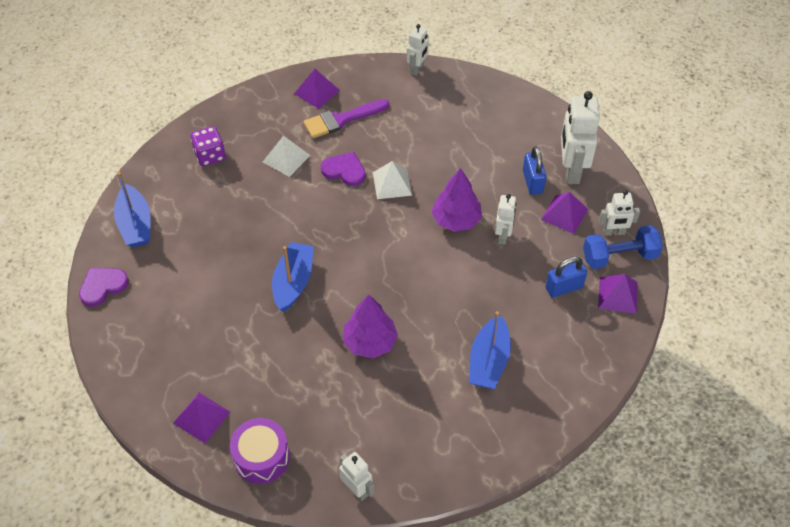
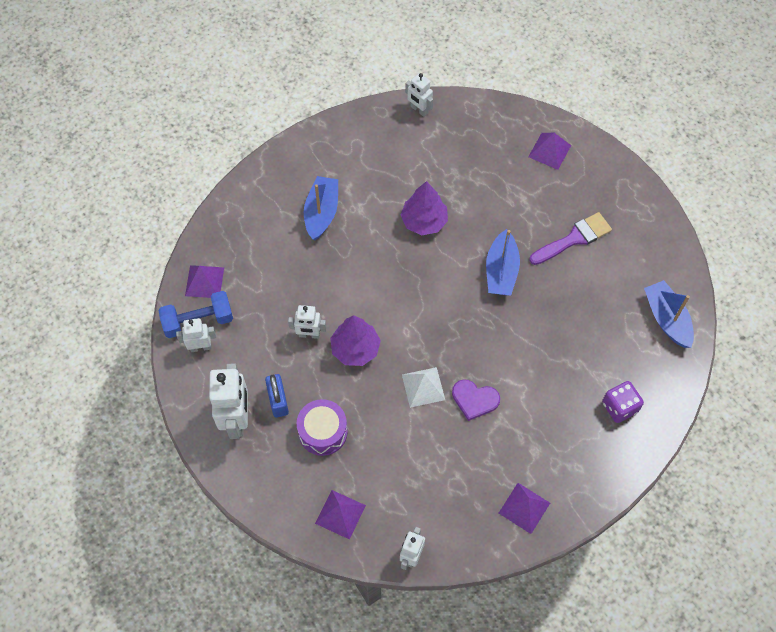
camera: 175 degrees right, 10 degrees up
(102, 286) = (672, 253): purple heart -> none
(261, 457) = (495, 126): purple drum -> purple drum (323, 432)
(286, 158) = (538, 410): white pyramid -> none
(341, 120) = (488, 468): purple brush -> purple brush (574, 238)
(503, 236) = (309, 335): white robot -> white robot turned 90 degrees counterclockwise
(564, 214) = (247, 364): purple pyramid -> purple pyramid (340, 514)
(564, 288) = (253, 285): blue padlock -> none

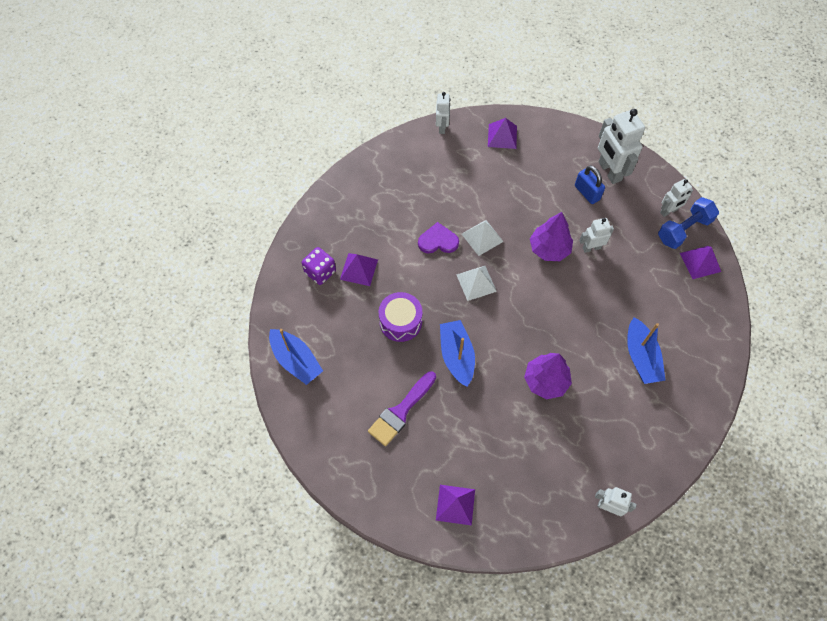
camera: 160 degrees right, 0 degrees up
(323, 432) = (542, 182): purple drum -> purple drum (400, 322)
(451, 338) = (476, 283): none -> white pyramid
(524, 508) = (373, 179): purple pyramid -> purple pyramid (359, 269)

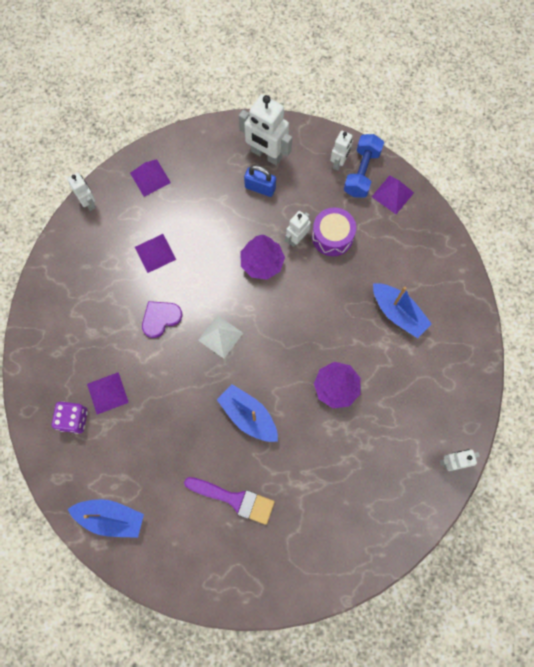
camera: 35 degrees left, 10 degrees up
(400, 322) = (179, 417): purple drum -> purple drum (332, 237)
(401, 411) = (235, 499): purple brush -> purple brush turned 75 degrees counterclockwise
(455, 504) = (333, 547): purple pyramid -> purple pyramid (155, 253)
(482, 237) = (197, 289): white pyramid -> none

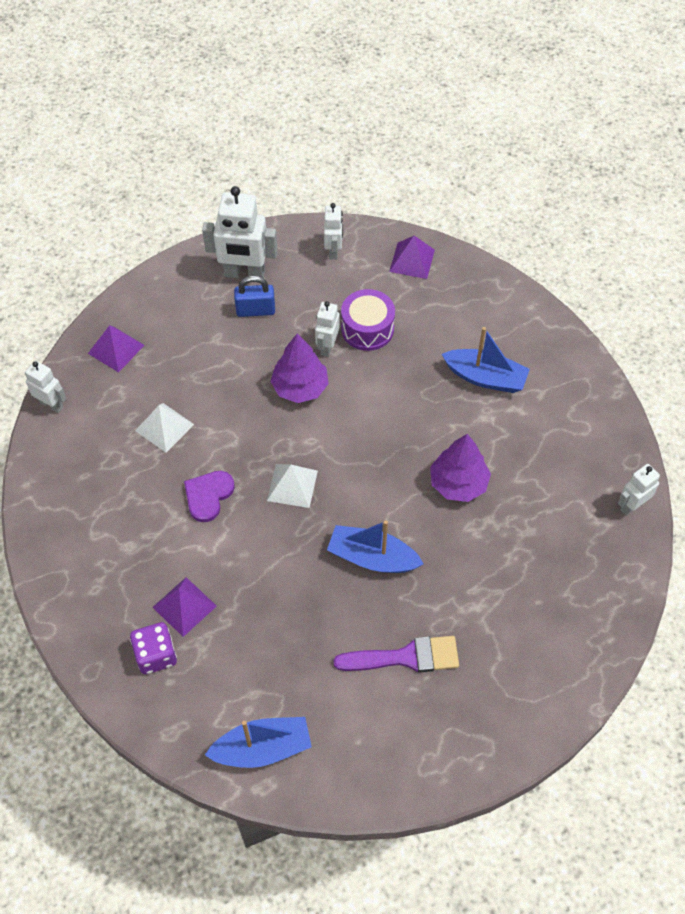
camera: 25 degrees left, 15 degrees down
(155, 253) = (164, 427): purple pyramid -> white pyramid
(361, 172) = (365, 251): blue dumbbell -> none

